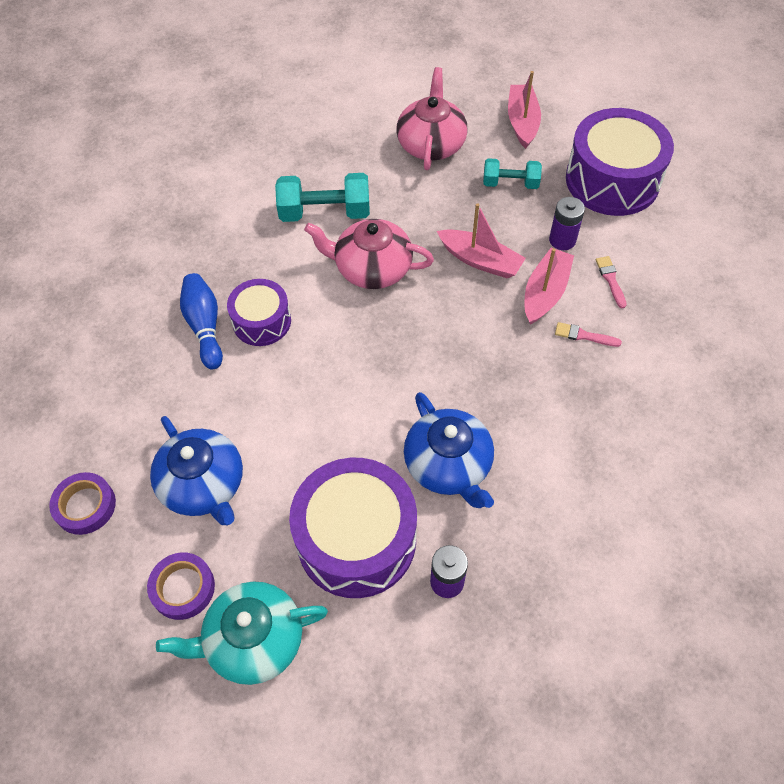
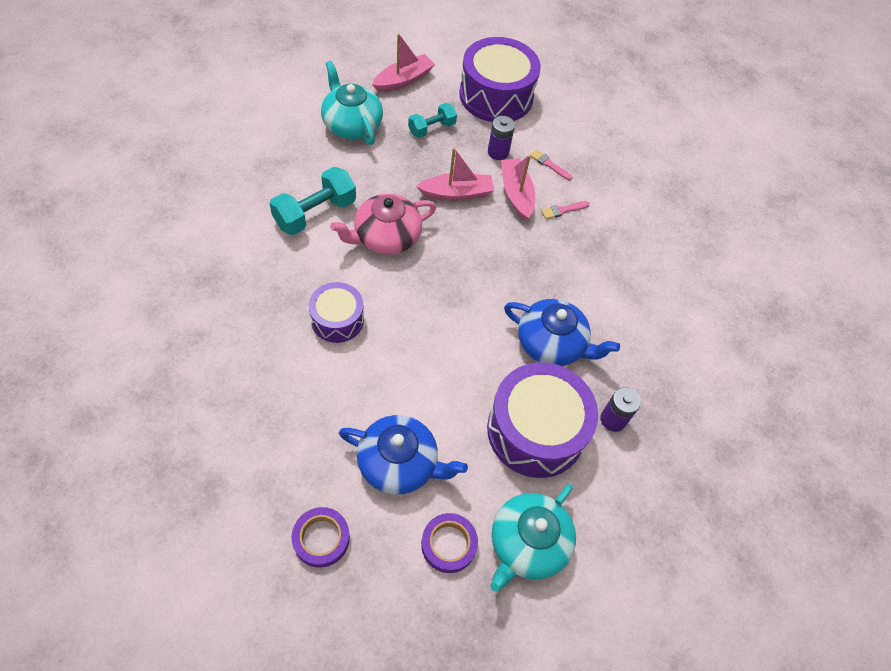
camera: 45 degrees left, 0 degrees up
(205, 326) = (296, 348): blue bowling pin -> none
(431, 144) = (351, 124): pink teapot -> turquoise teapot
(522, 122) = (403, 80): pink boat -> pink boat turned 90 degrees clockwise

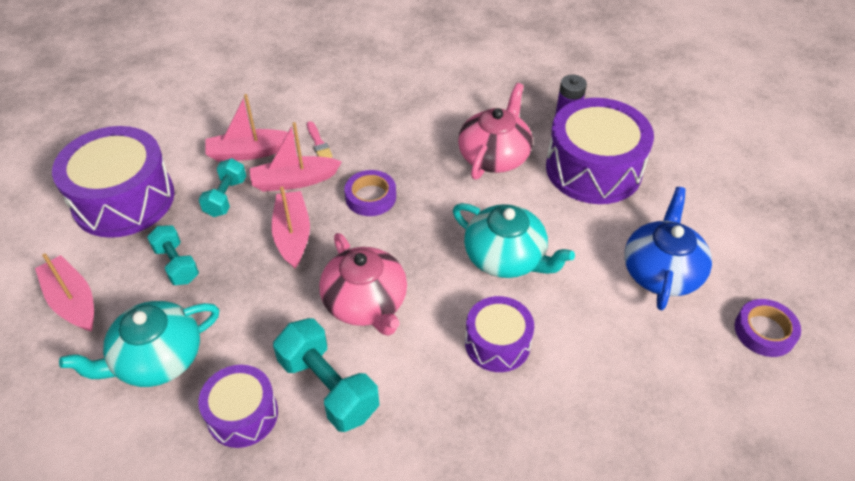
camera: 85 degrees left, 10 degrees down
(302, 168) = (242, 414): none -> purple drum
(448, 544) = (728, 230): purple tape -> purple tape (370, 197)
(498, 152) = (226, 197): purple battery -> turquoise dumbbell
(527, 543) = (705, 176): turquoise teapot -> turquoise teapot (506, 257)
(549, 164) = (249, 152): pink brush -> pink boat
(551, 344) = (494, 156): blue teapot -> pink teapot

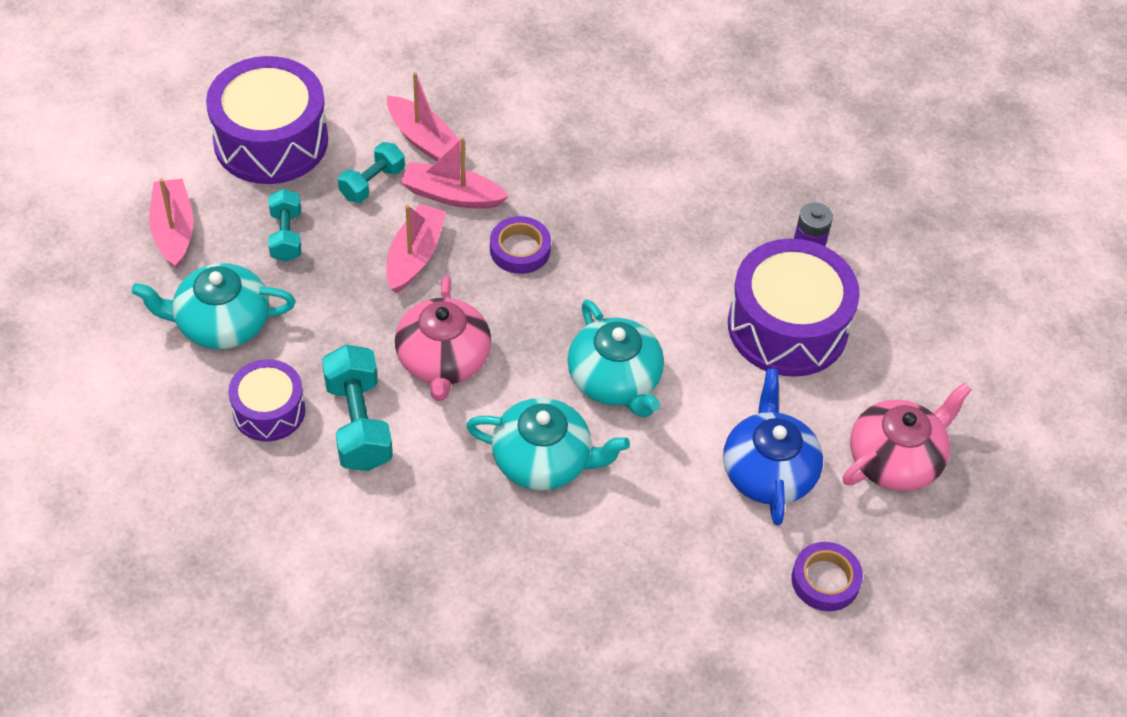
camera: 25 degrees right, 5 degrees up
(249, 152) = (424, 140): pink boat -> pink boat turned 150 degrees counterclockwise
(318, 143) = (504, 161): pink brush -> none
(494, 156) = (687, 261): pink teapot -> pink teapot (896, 459)
(497, 343) = (543, 460): purple drum -> turquoise teapot
(661, 271) = (768, 471): blue teapot -> blue teapot turned 45 degrees counterclockwise

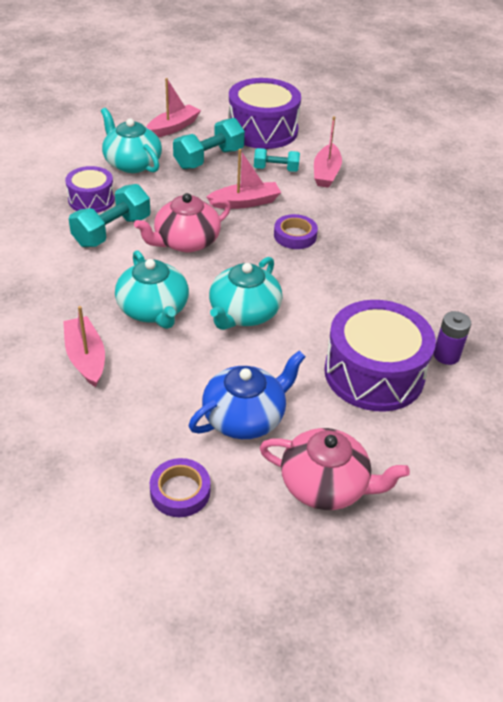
camera: 55 degrees right, 10 degrees down
(286, 236) = (209, 159): turquoise dumbbell -> turquoise dumbbell, size x1.59
(452, 195) = (302, 197): pink boat -> pink boat (86, 358)

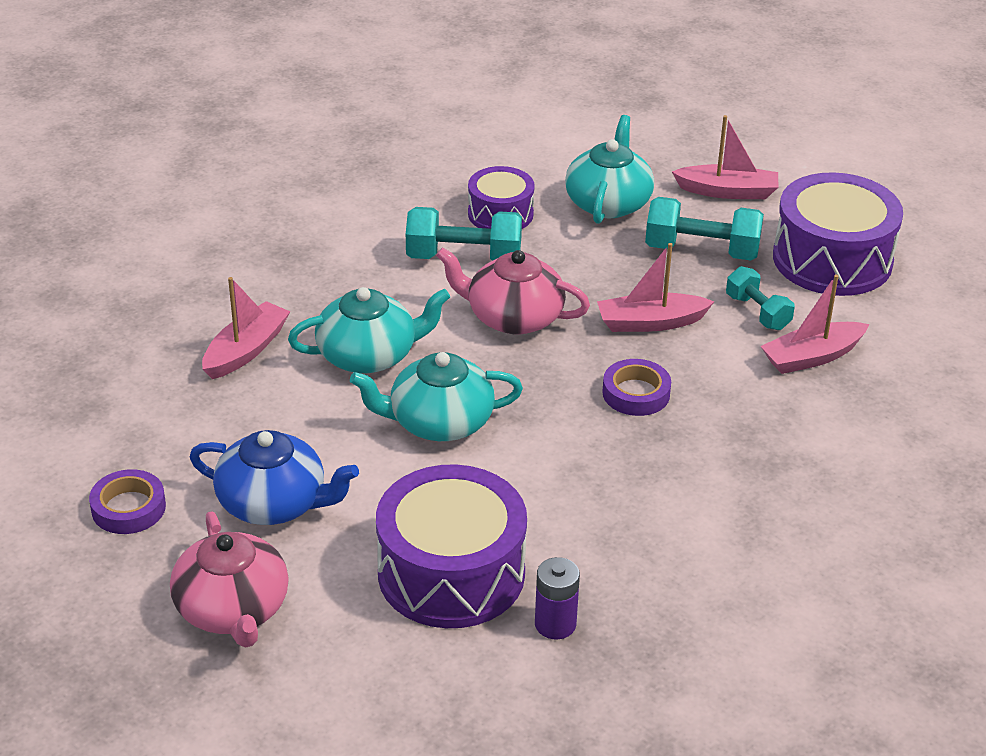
camera: 55 degrees right, 5 degrees down
(153, 310) = (368, 355): turquoise teapot -> turquoise teapot turned 135 degrees counterclockwise
(245, 202) = (650, 322): pink boat -> pink boat turned 135 degrees clockwise

